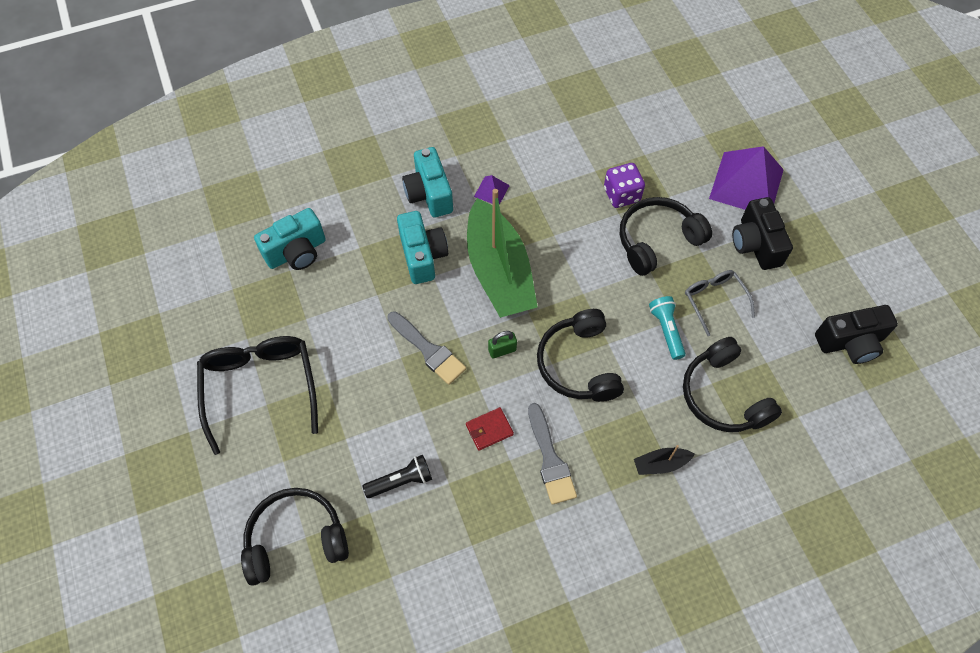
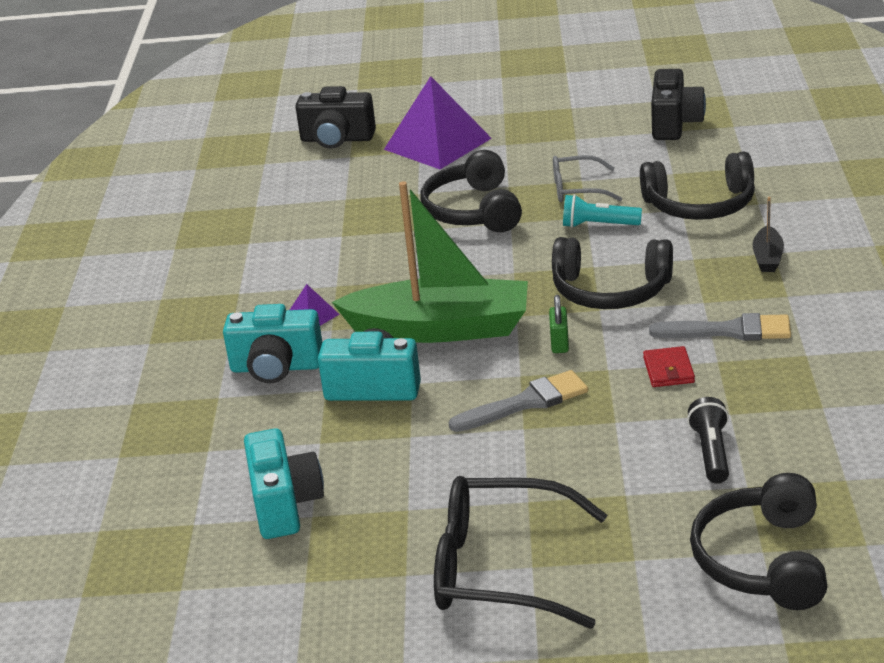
camera: 65 degrees left, 30 degrees down
(621, 195) = (391, 223): purple dice -> none
(755, 244) = (521, 152): black camera -> black camera (337, 139)

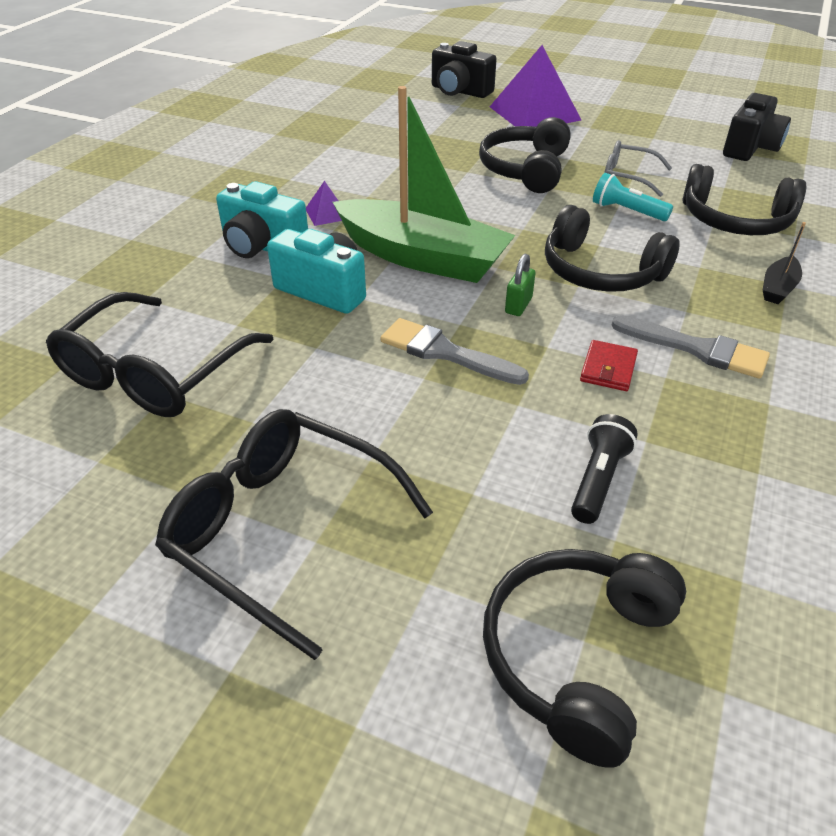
camera: 20 degrees right, 10 degrees up
(284, 504) = (155, 373): turquoise camera -> black glasses
(526, 402) = (445, 352): grey brush -> grey brush turned 150 degrees counterclockwise

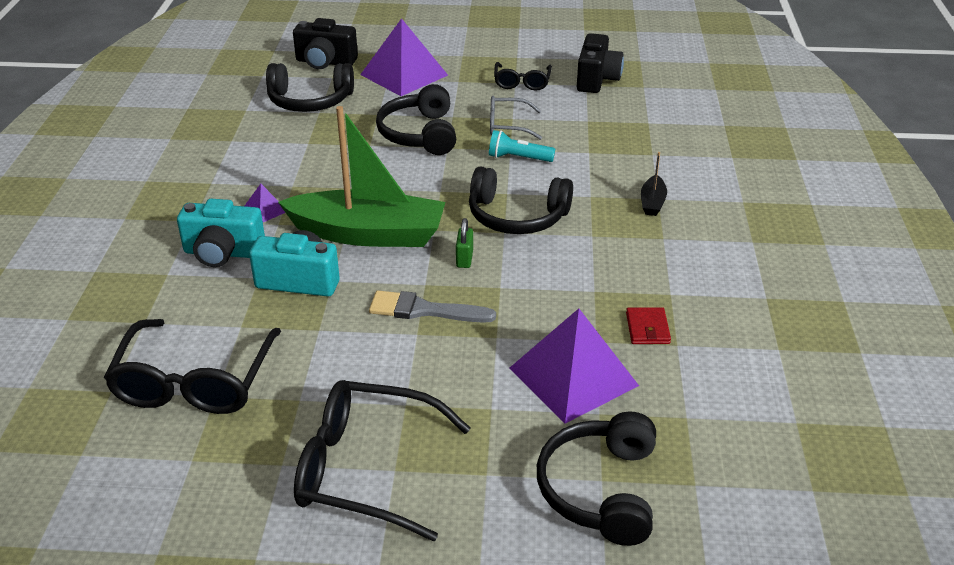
camera: 20 degrees left, 5 degrees down
(598, 479) = (573, 376): black flashlight -> purple pyramid
(608, 368) = (551, 294): red wallet -> red wallet (647, 328)
(661, 138) = (522, 82): none -> black glasses
(697, 349) = (609, 264): grey brush -> none
(735, 221) = (605, 150): black headphones -> black headphones (310, 101)

